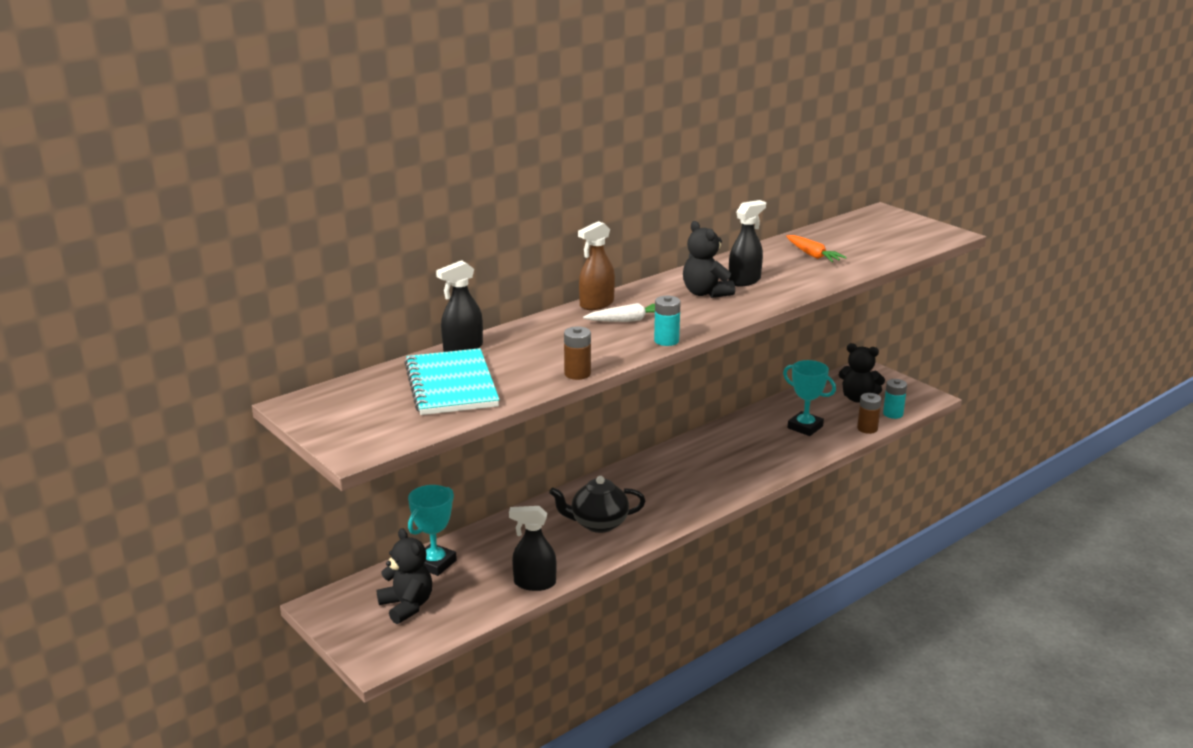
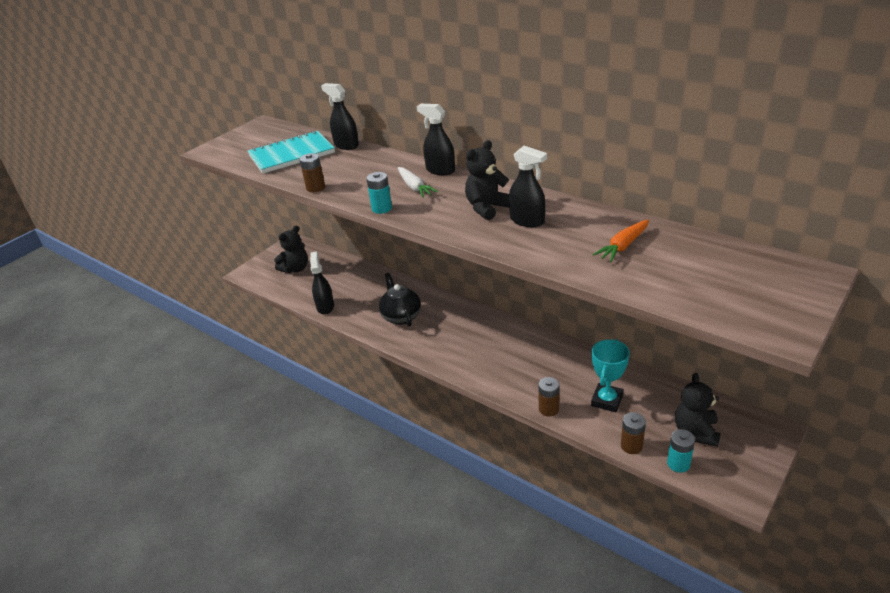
camera: 80 degrees right, 10 degrees up
(434, 563) = (339, 266): turquoise trophy -> none
(596, 304) = (440, 170): brown spray bottle -> black spray bottle
(806, 457) = (548, 409): none -> brown battery

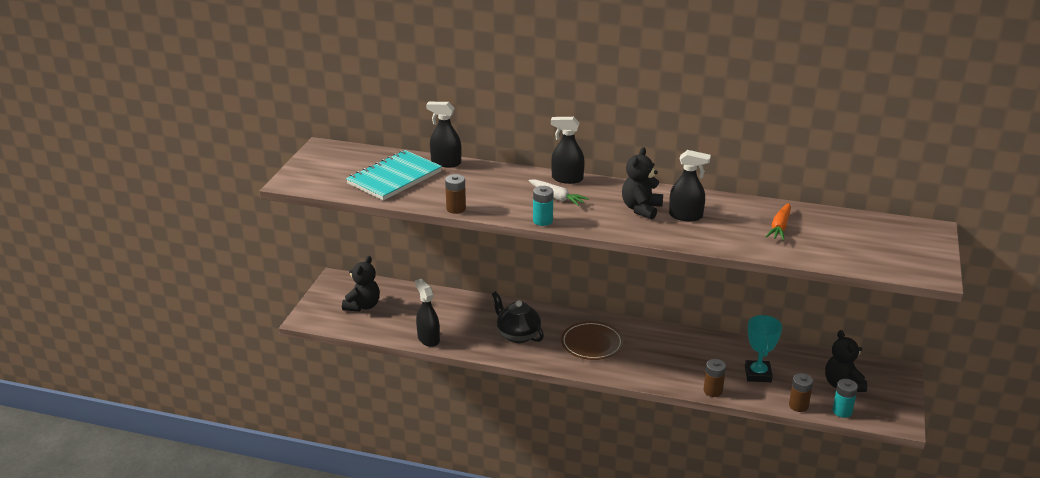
camera: 25 degrees left, 5 degrees down
(461, 336) = (592, 343): none -> brown plate

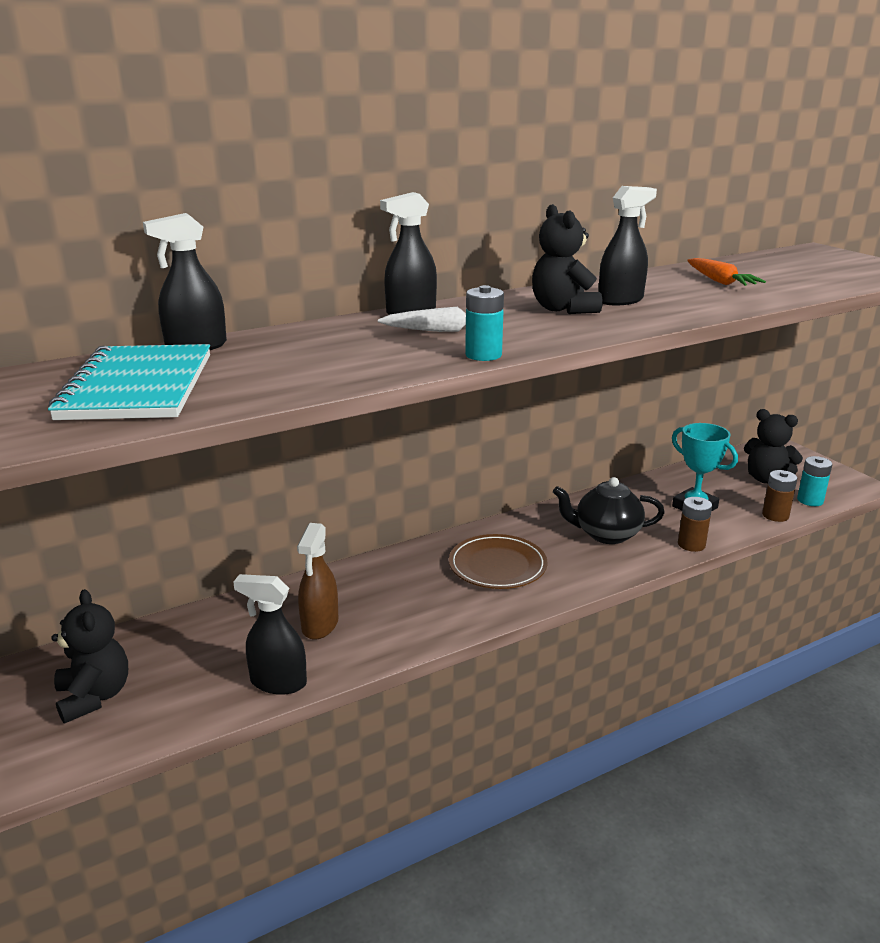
camera: 45 degrees left, 5 degrees down
(456, 209) = (329, 385): brown battery -> none
(474, 325) = (320, 625): none -> brown spray bottle
(517, 335) = (396, 605): black teapot -> black teapot (606, 534)

